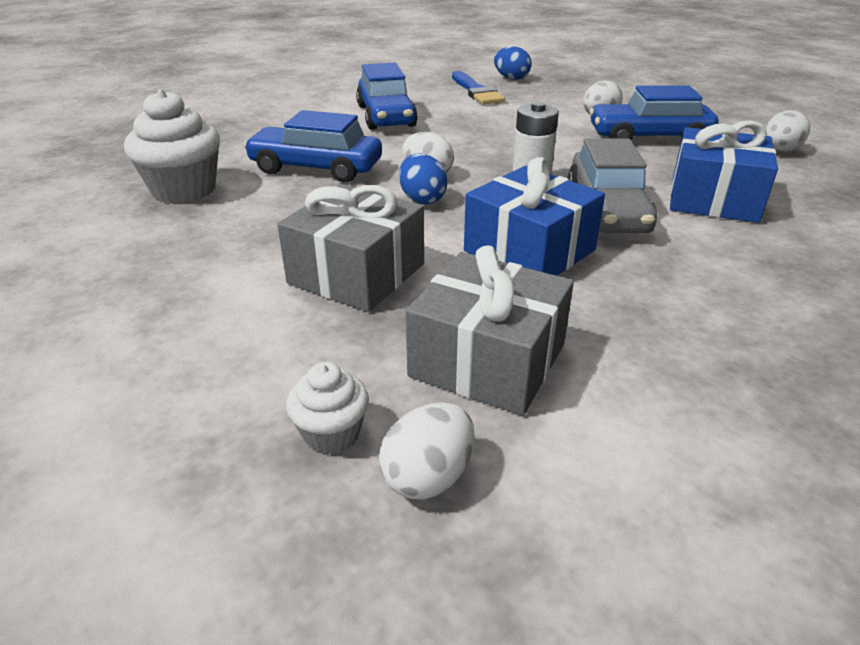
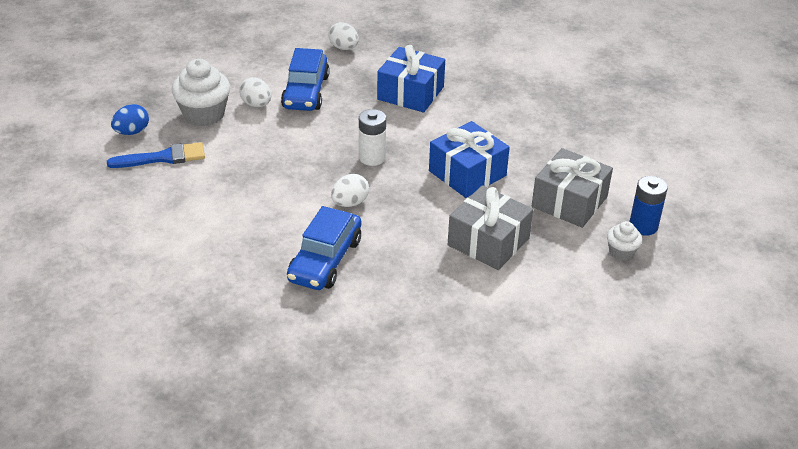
camera: 85 degrees left, 5 degrees up
(184, 190) = (353, 333): white cupcake -> white cupcake (204, 114)
(386, 116) = (213, 217): blue car -> none
(422, 199) = (392, 209): blue egg -> none
(428, 477) = (643, 226): white egg -> blue battery
(607, 210) = (419, 135): grey car -> none

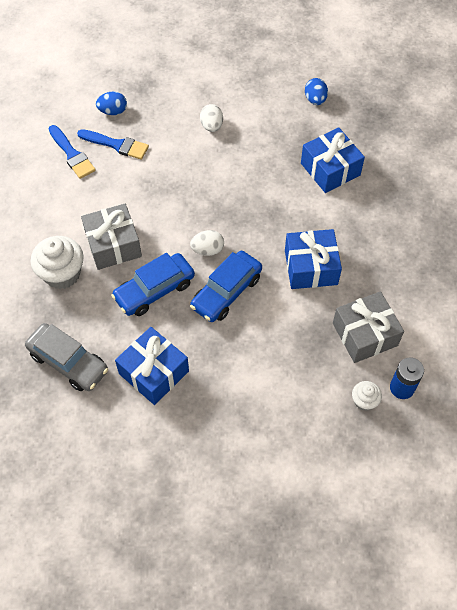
camera: 35 degrees right, 20 degrees up
(117, 185) = (72, 154): none -> blue brush
(204, 114) = (170, 118): white cupcake -> white cupcake (62, 274)
(287, 367) = (68, 362): none -> grey car
(306, 92) = (254, 131): blue car -> blue car (226, 292)
(344, 48) = (315, 100): white egg -> blue egg
(372, 158) = (254, 217): white battery -> none
(393, 329) = (154, 372): none -> blue gift
(488, 242) = (275, 337): grey gift -> grey gift (113, 245)

